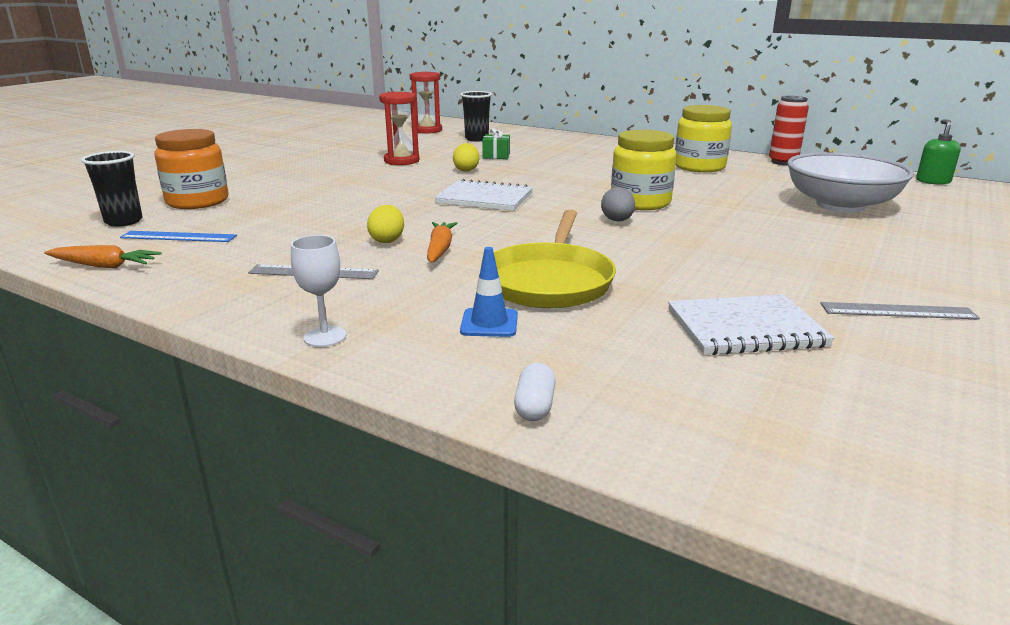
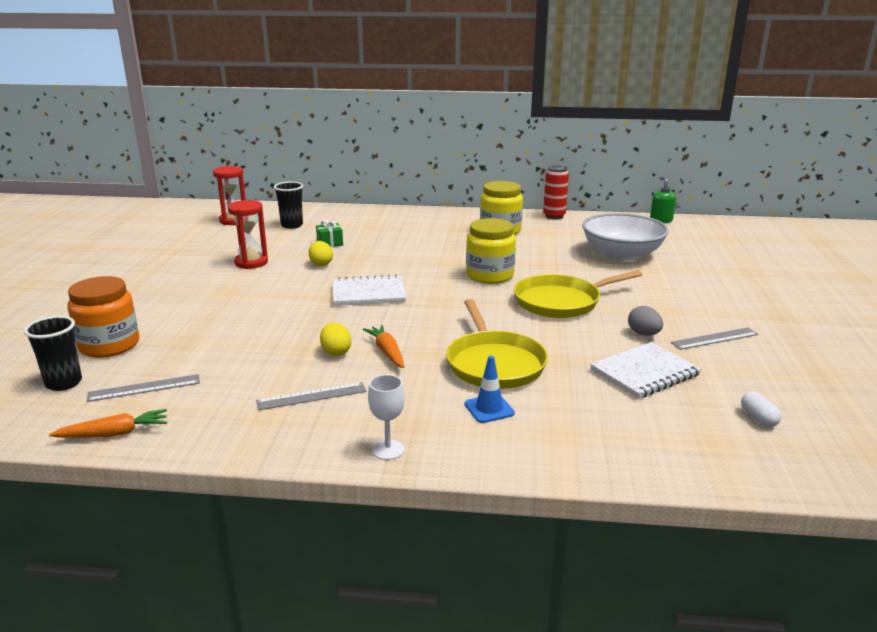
camera: 25 degrees left, 0 degrees up
(178, 237) = (144, 388): blue ruler -> grey ruler
(534, 406) = (577, 462): white capsule -> white capsule (758, 418)
(617, 221) = (489, 297): grey egg -> grey egg (643, 334)
(704, 238) = (561, 302): none -> yellow pan

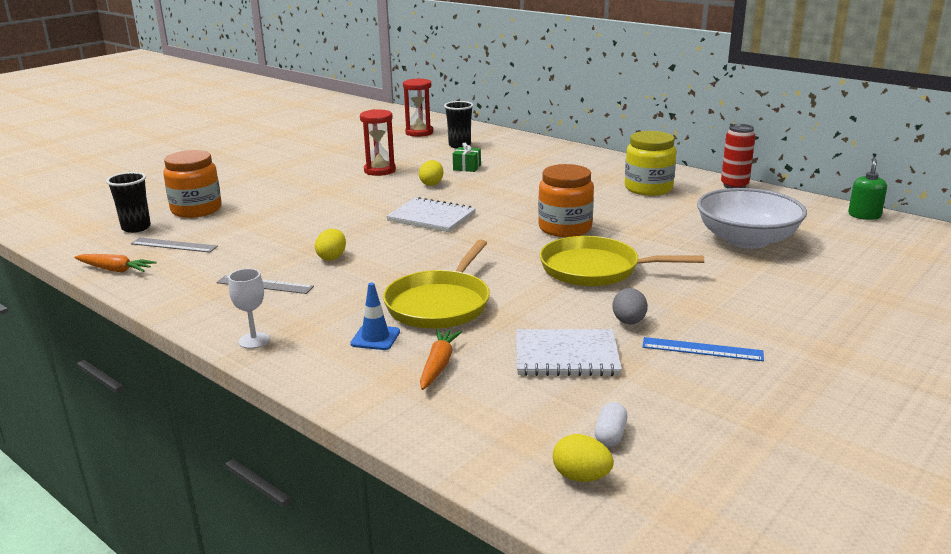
camera: 35 degrees right, 0 degrees up
(387, 352) = (369, 269): orange carrot -> orange carrot (438, 365)
(489, 275) = (565, 228): yellow jar -> orange jar
(714, 338) = (702, 349): grey ruler -> blue ruler
(789, 454) = (581, 477): none -> yellow egg

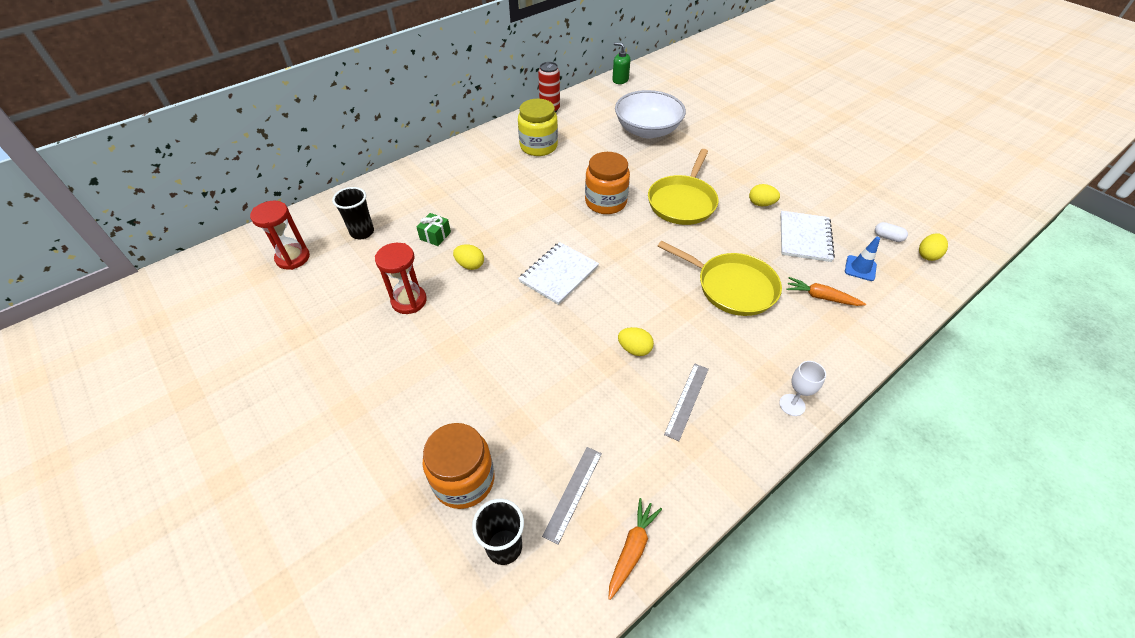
camera: 80 degrees left, 25 degrees up
(375, 338) = (785, 327): blue traffic cone -> blue traffic cone (860, 268)
(629, 322) = (761, 204): grey egg -> yellow egg
(702, 349) = (794, 184): blue ruler -> none

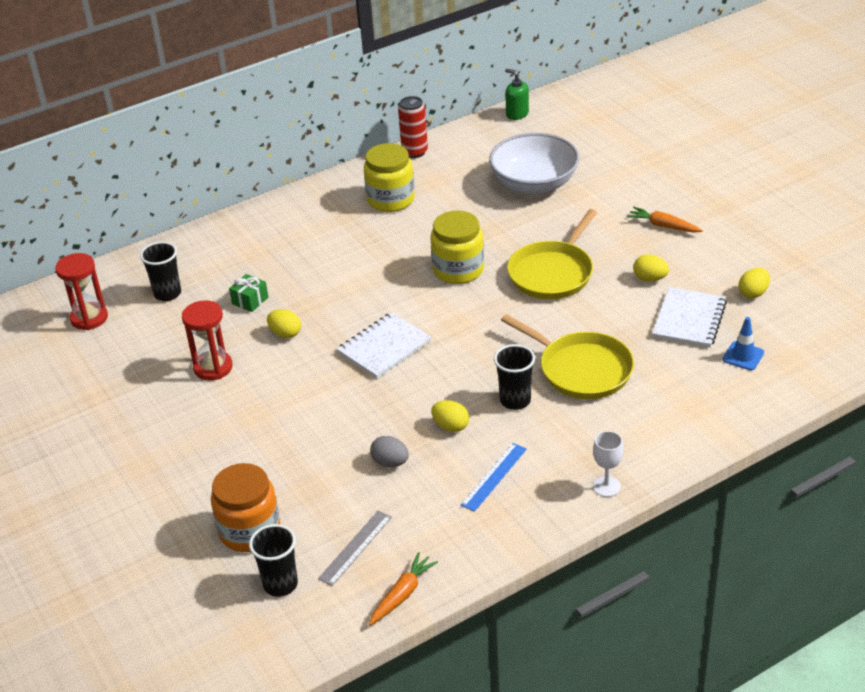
camera: 10 degrees right, 10 degrees down
(587, 391) = (390, 462): none -> grey egg
(605, 202) = (458, 270): orange jar -> yellow jar
(684, 320) = (515, 400): none -> black cup
(687, 400) = (494, 476): grey ruler -> blue ruler
(821, 297) = (682, 385): orange carrot -> orange carrot (663, 226)
(887, 237) = (793, 323): white capsule -> none
(927, 255) = (833, 345): yellow egg -> yellow egg (753, 293)

